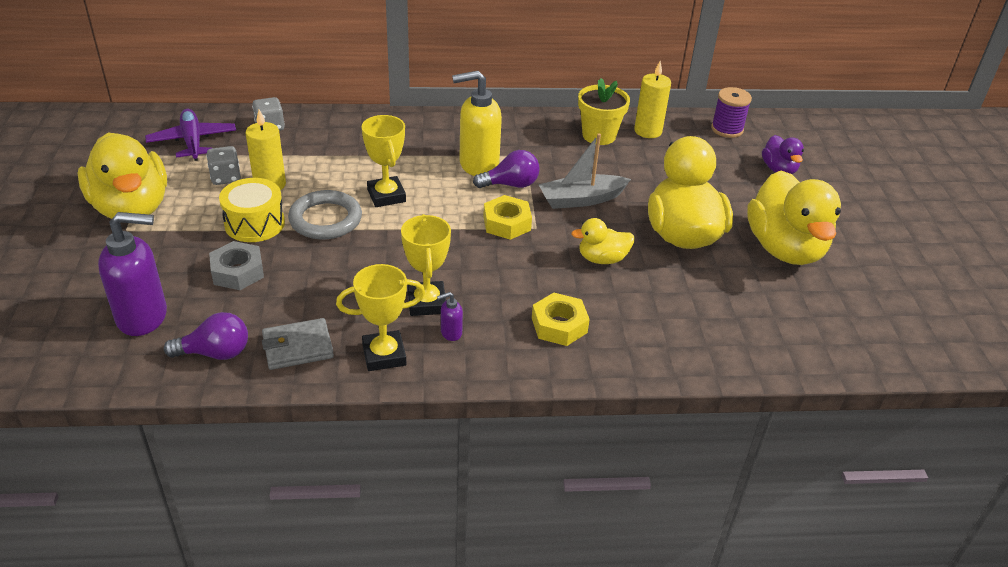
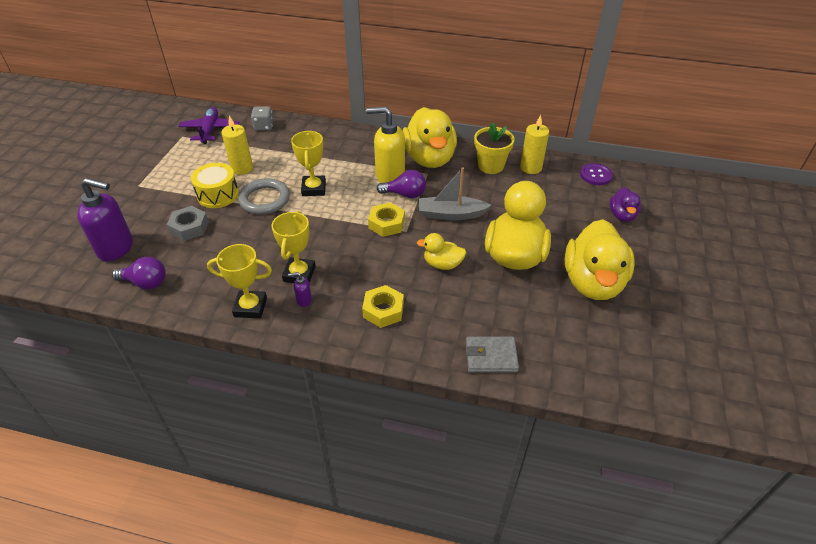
camera: 20 degrees right, 5 degrees up
(131, 208) = (149, 171): yellow duck -> yellow duck (429, 159)
(226, 177) = (217, 159): grey dice -> none
(298, 347) = (198, 289): grey wallet -> grey wallet (491, 356)
(727, 129) = (595, 175): purple spool -> purple button

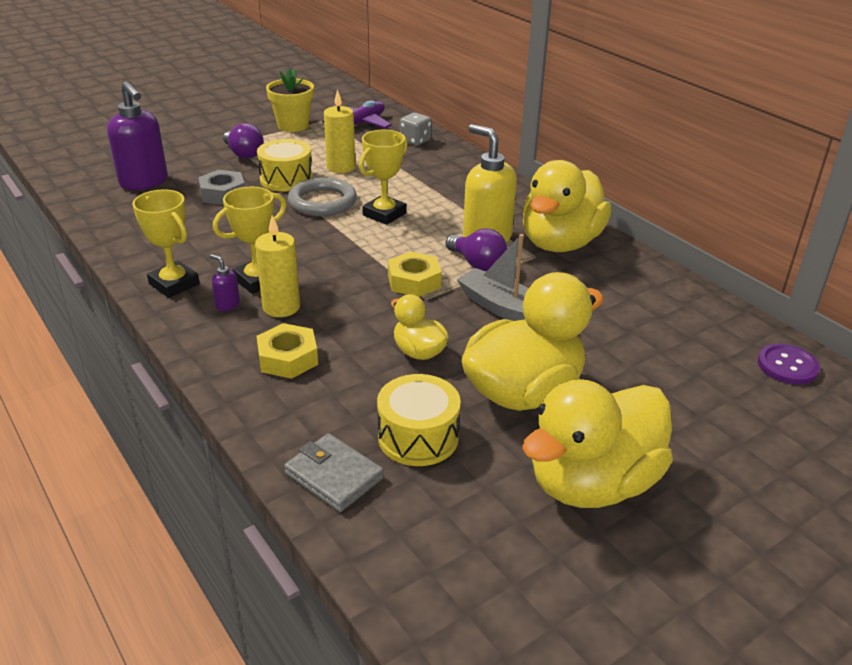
camera: 40 degrees right, 10 degrees down
(145, 283) = (125, 219): purple light bulb -> purple light bulb (244, 154)
(490, 166) = (633, 285): yellow flower pot -> yellow flower pot (293, 125)
(500, 310) = (418, 437): none -> yellow drum
(531, 168) = (691, 312): yellow candle -> yellow candle (281, 307)
(622, 215) = (762, 433): purple duck -> none

